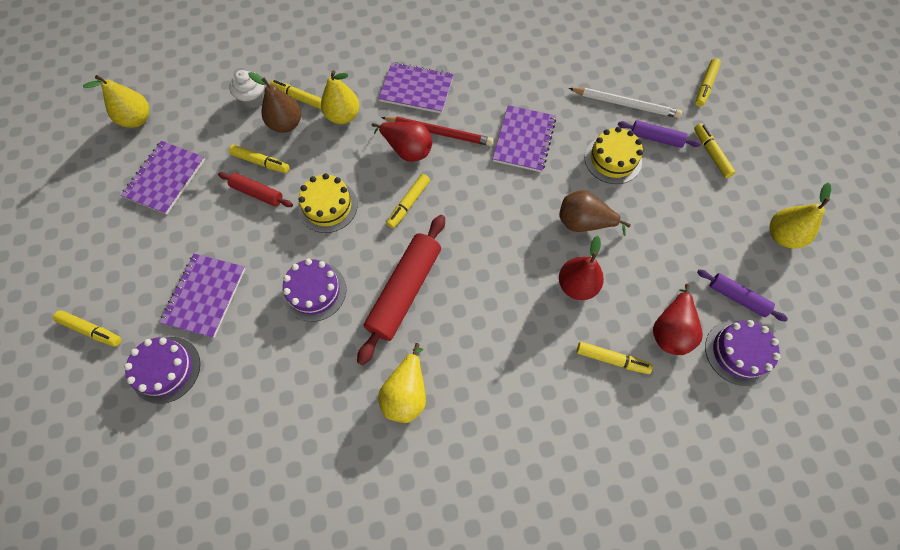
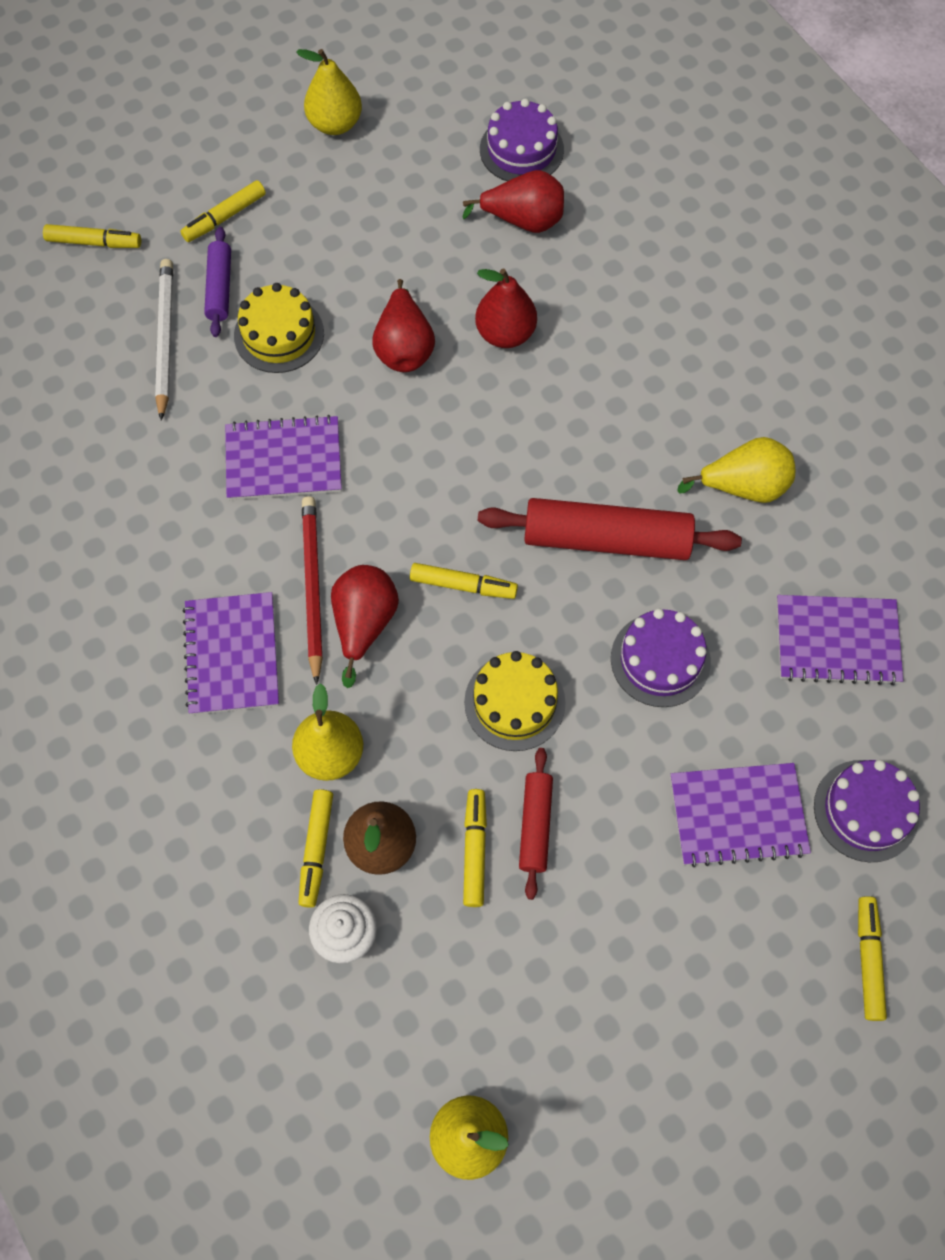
camera: 110 degrees left, 0 degrees up
(165, 178) = (569, 1002): purple notebook -> purple notebook (837, 641)
(583, 223) = (404, 347): brown pear -> red pear
(611, 359) = (591, 274): yellow marker -> none
(737, 297) = (447, 160): purple rolling pin -> none

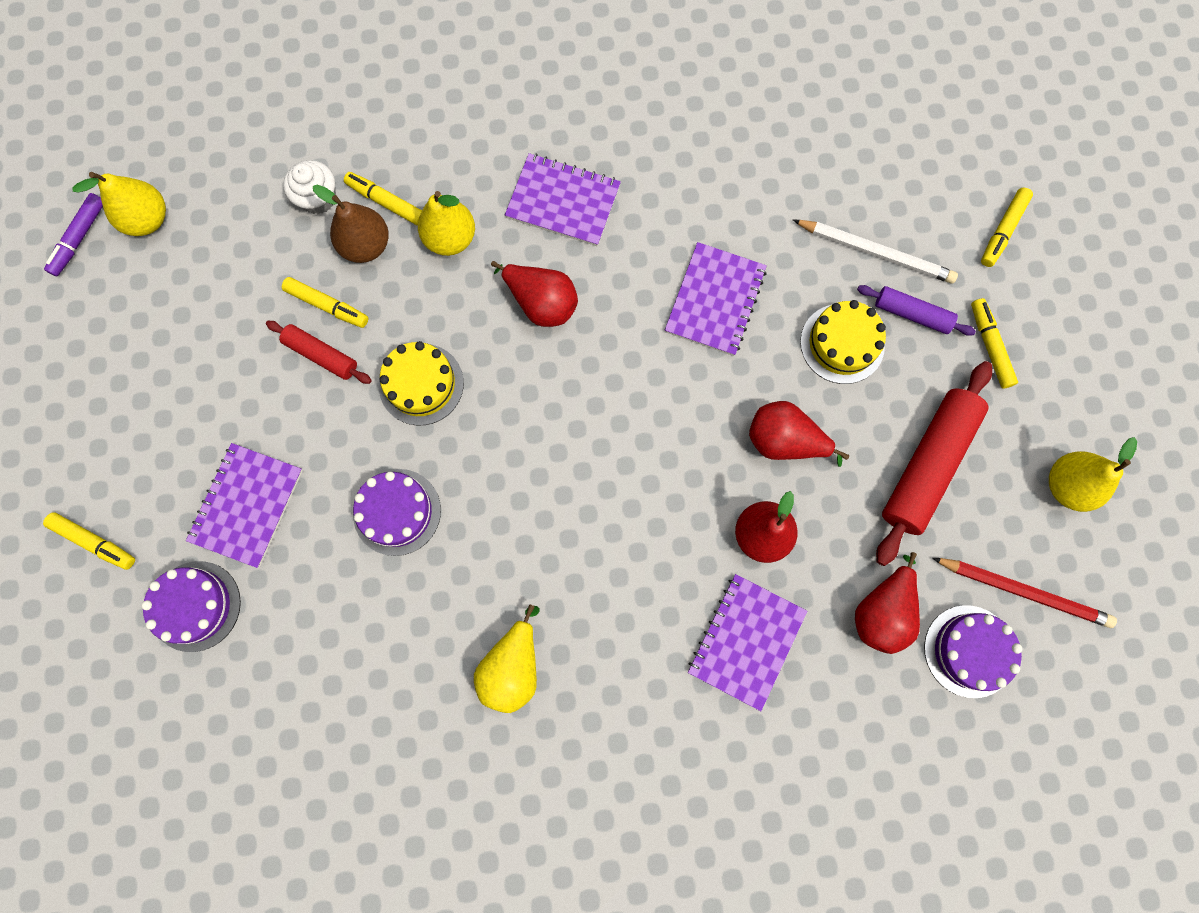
camera: 115 degrees right, 10 degrees up
(312, 587) = (590, 278): red pencil -> red pencil (1023, 591)
(463, 585) = (536, 390): yellow marker -> none
(535, 1216) = (79, 238): none -> purple marker
(606, 539) = (521, 522): red rolling pin -> red rolling pin (927, 465)
(837, 641) = (337, 666): purple notebook -> purple notebook (746, 641)

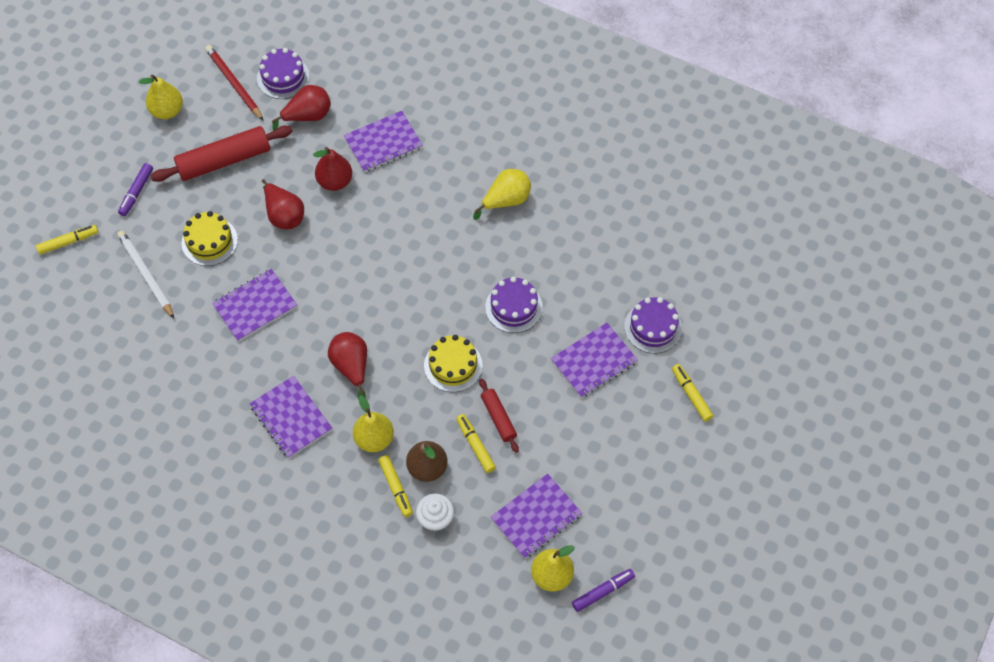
camera: 145 degrees left, 15 degrees down
(204, 270) = (536, 517): none -> purple notebook
(912, 314) = (159, 232): purple rolling pin -> none
(990, 346) = (136, 192): yellow marker -> purple marker

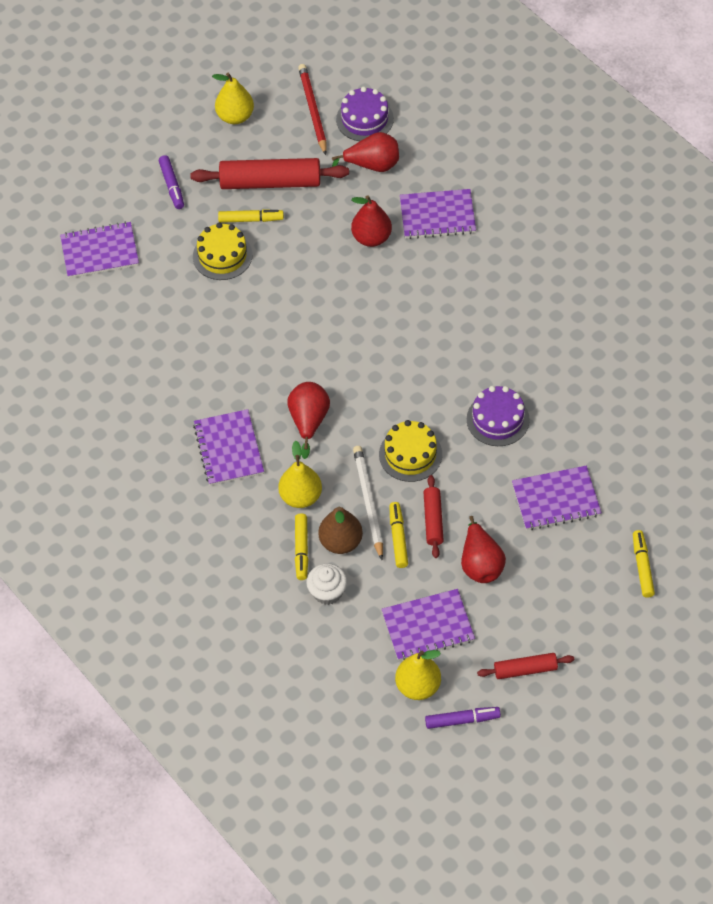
camera: 25 degrees right, 5 degrees down
(68, 242) = (87, 212): yellow marker -> yellow marker (251, 219)
(136, 192) = (172, 186): purple marker -> purple marker turned 60 degrees counterclockwise
(146, 275) = (147, 267): white pencil -> white pencil (368, 502)
(255, 306) = (240, 332): purple notebook -> purple notebook (100, 251)
(284, 215) = (306, 254): red pear -> red pear (480, 564)
(506, 200) = (538, 313): yellow pear -> none
(635, 524) = (525, 669): none -> red rolling pin
(653, 327) = (633, 487): purple cake -> none

